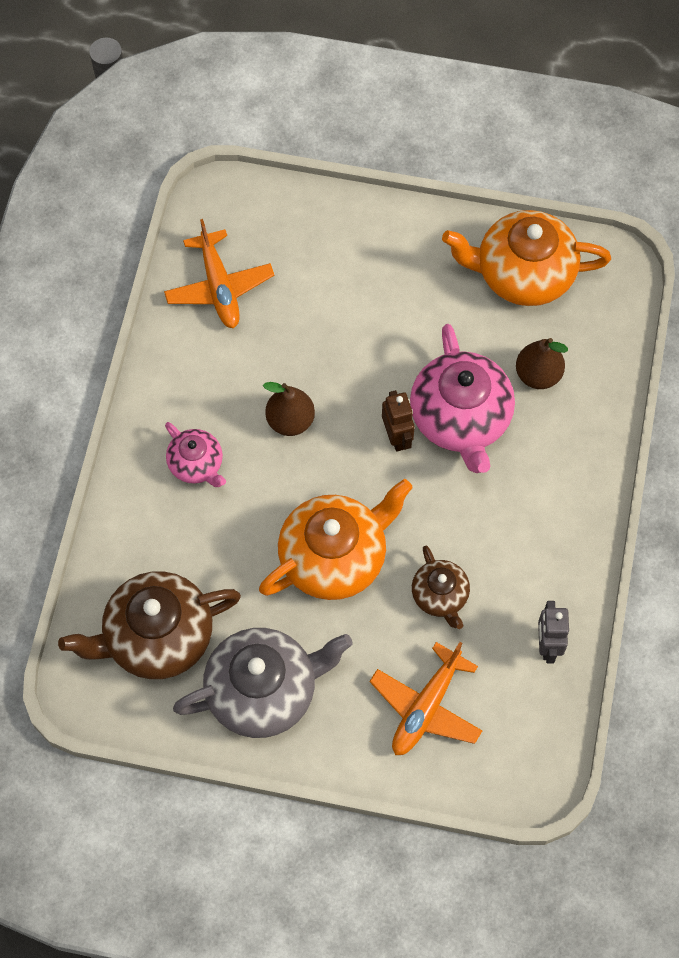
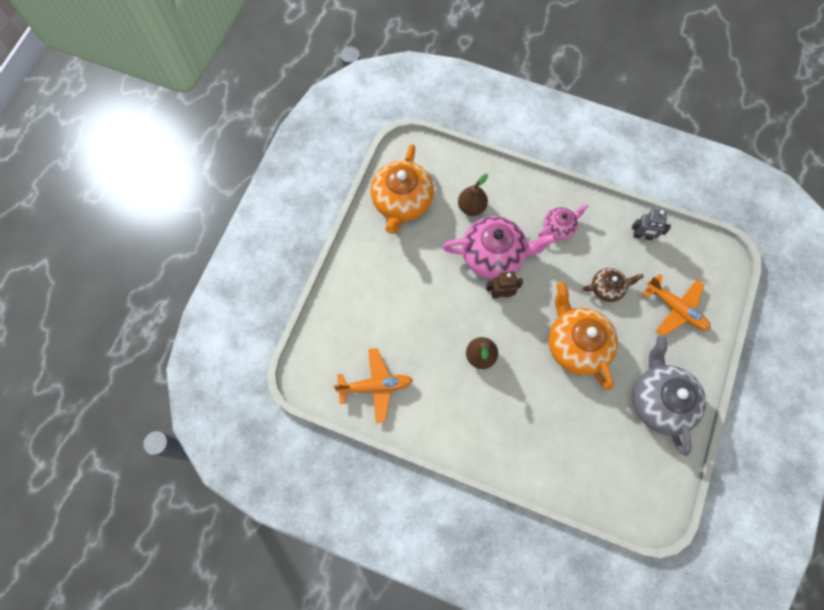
camera: 80 degrees left, 5 degrees up
(157, 637) = (620, 463): brown teapot -> none
(196, 464) = (503, 420): pink teapot -> pink teapot (559, 227)

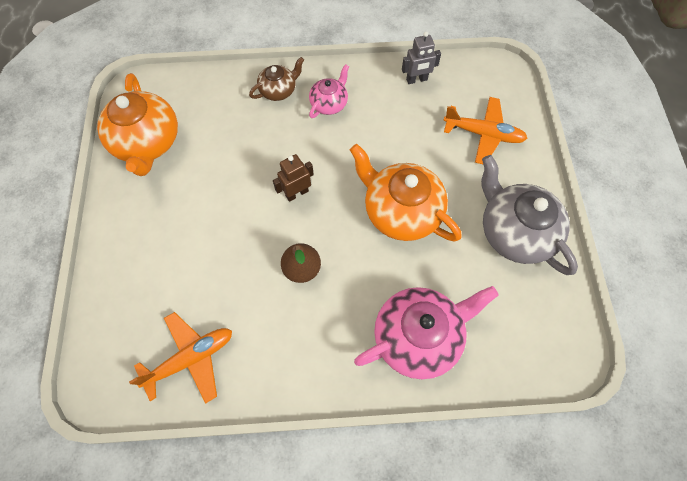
camera: 25 degrees left, 5 degrees down
(471, 207) = (228, 119): brown pear -> none
(494, 255) = (272, 157): pink teapot -> pink teapot (418, 336)
(607, 288) = (406, 142): brown teapot -> brown teapot (278, 90)

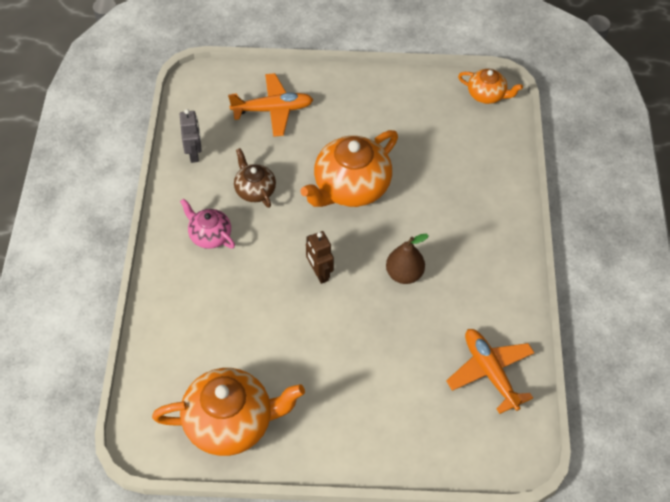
camera: 85 degrees left, 10 degrees down
(278, 90) = (181, 283): brown teapot -> brown teapot (254, 190)
(418, 336) = (475, 190): pink teapot -> none
(483, 134) = (273, 110): orange plane -> orange plane turned 60 degrees clockwise
(514, 232) = (381, 106): grey teapot -> none
(563, 347) = (487, 95): none -> orange teapot

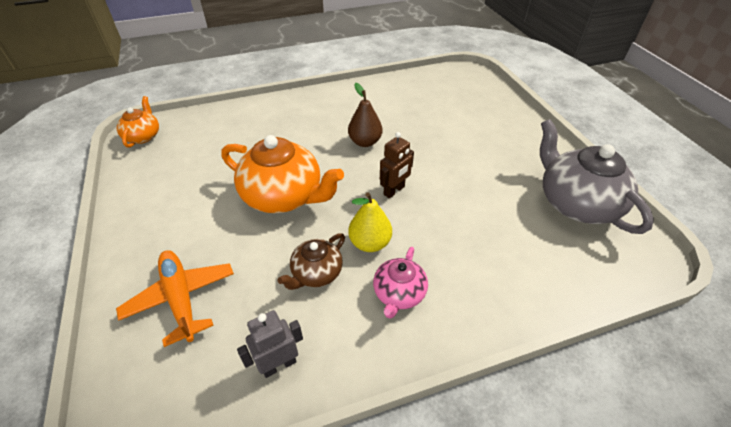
camera: 110 degrees left, 10 degrees down
(230, 422) = (575, 203): orange teapot -> grey teapot
(266, 233) = (370, 243): none -> yellow pear
(490, 372) = (421, 90): orange plane -> none

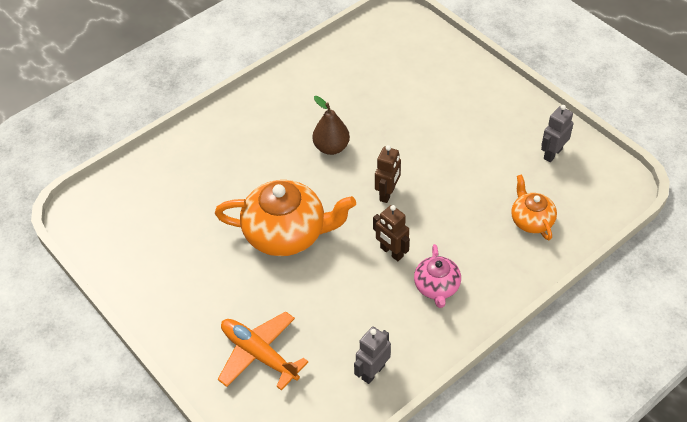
camera: 20 degrees left, 5 degrees up
(143, 136) = (88, 215): orange teapot -> orange teapot (531, 220)
(316, 273) = (360, 294): brown teapot -> none
(370, 243) = (391, 252): yellow pear -> brown robot
(575, 203) = (552, 153): grey teapot -> grey robot

